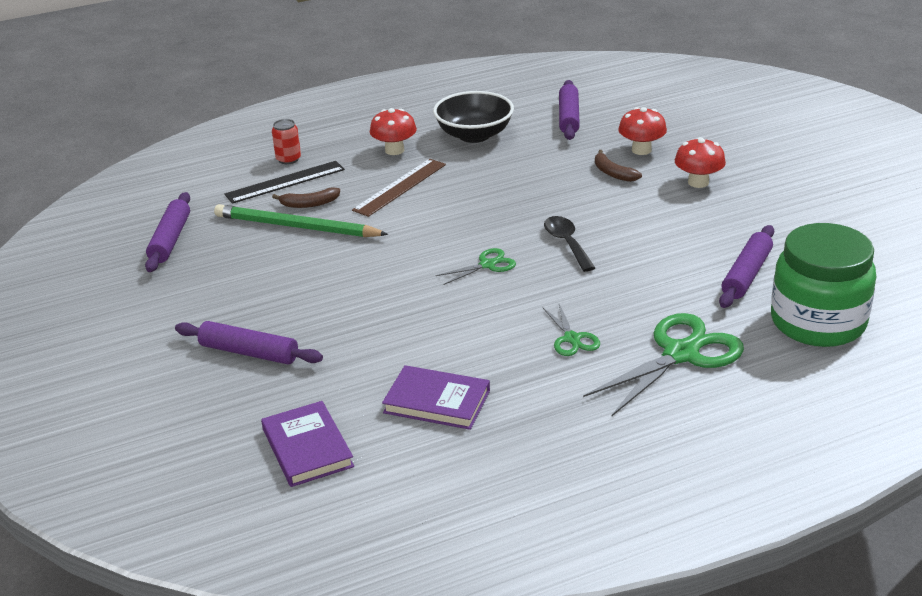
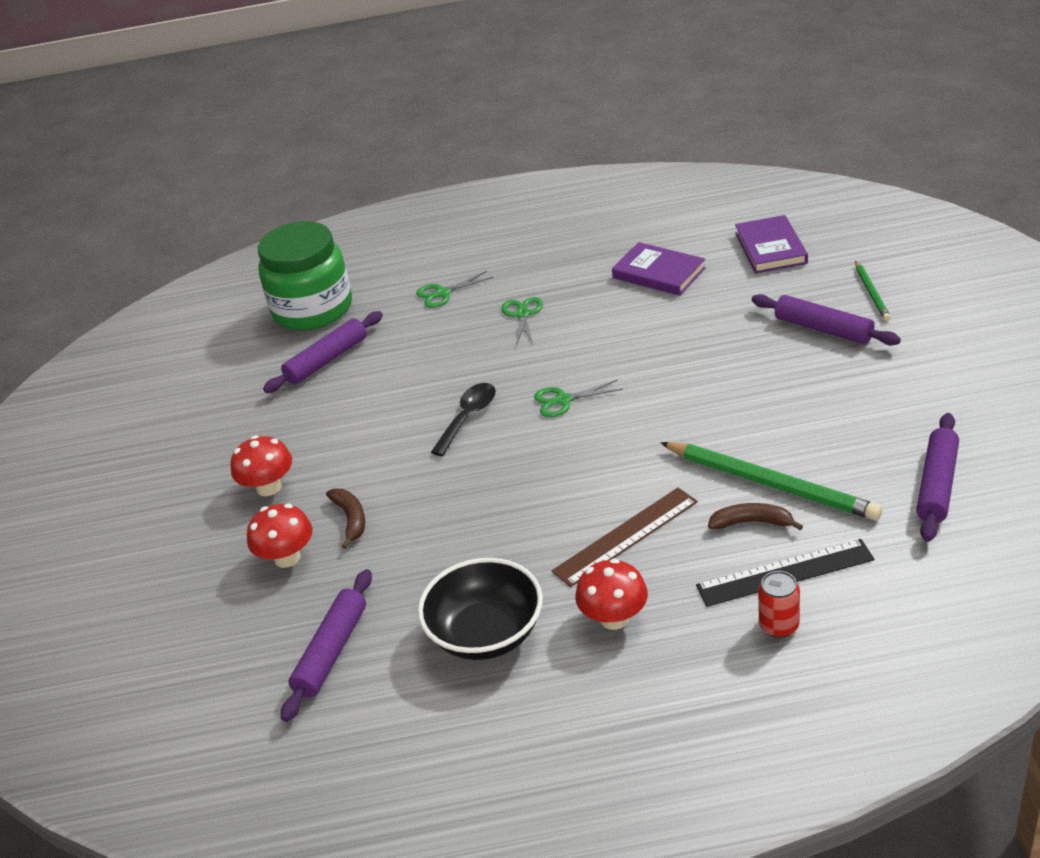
camera: 160 degrees left, 5 degrees up
(194, 398) = (871, 293): none -> green pencil
(567, 243) = (468, 418): black spoon -> black spoon turned 150 degrees counterclockwise
(680, 354) = (443, 293): green scissors -> green scissors, size x0.50

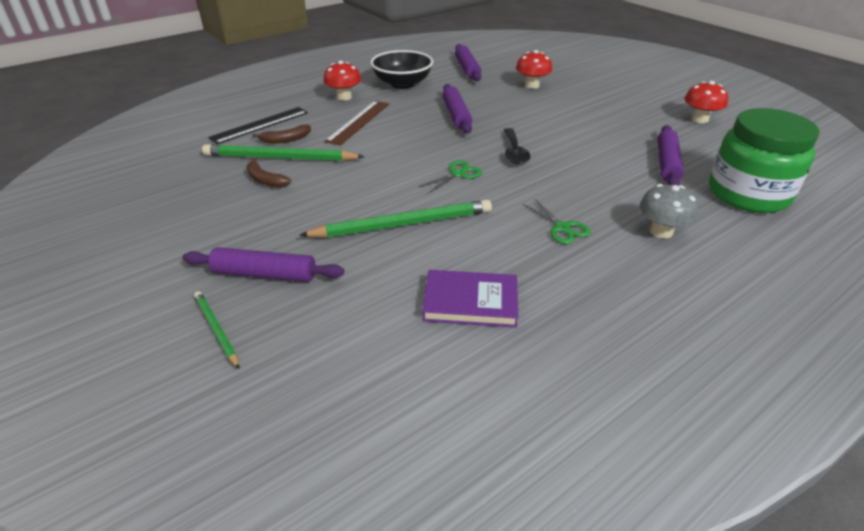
camera: 145 degrees right, 0 degrees up
(269, 487) = (586, 103): red mushroom -> red mushroom (699, 119)
(351, 519) = (520, 101): brown banana -> brown banana (265, 180)
(443, 293) = (661, 231): green scissors -> grey mushroom
(668, 351) = (403, 224): none -> green pencil
(770, 248) = (357, 372): purple book -> none
(779, 625) = (258, 109): red can -> none
(937, 485) = (164, 178): purple rolling pin -> purple rolling pin (456, 115)

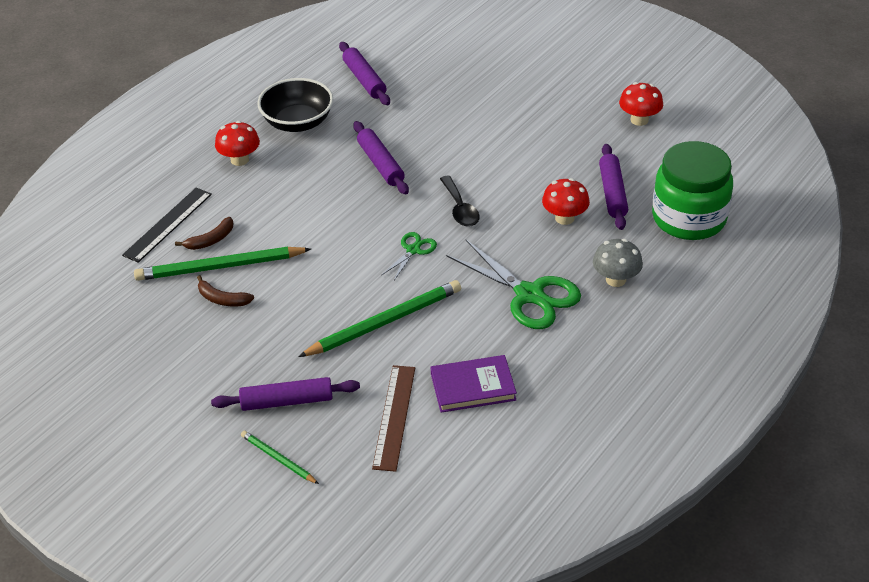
camera: 15 degrees left, 5 degrees up
(358, 122) = (277, 197): brown ruler -> brown ruler (394, 417)
(532, 85) = (449, 97): red mushroom -> red mushroom (564, 218)
(562, 228) = (529, 294): green scissors -> green scissors, size x1.98

